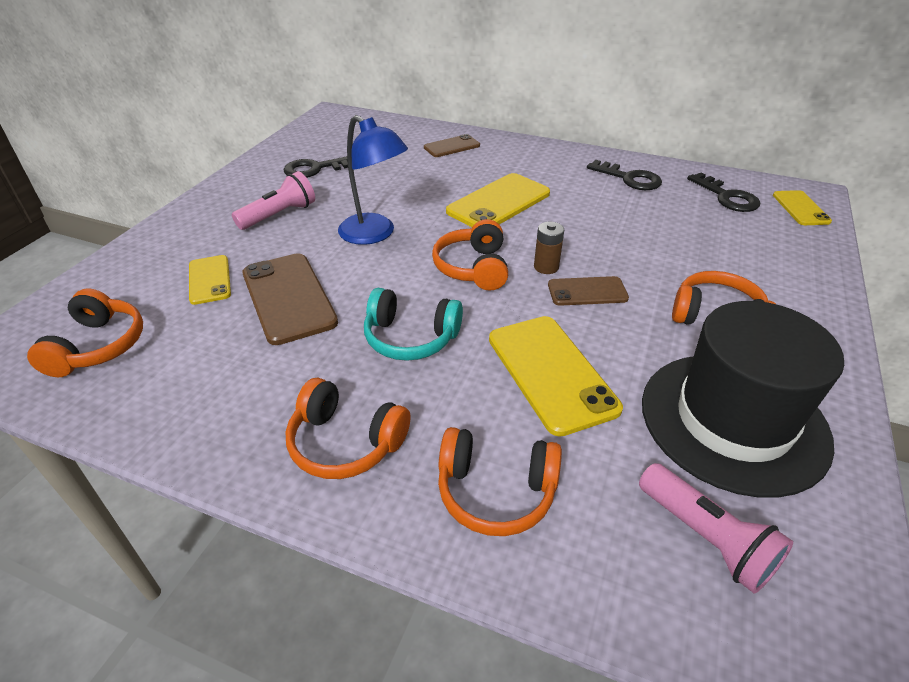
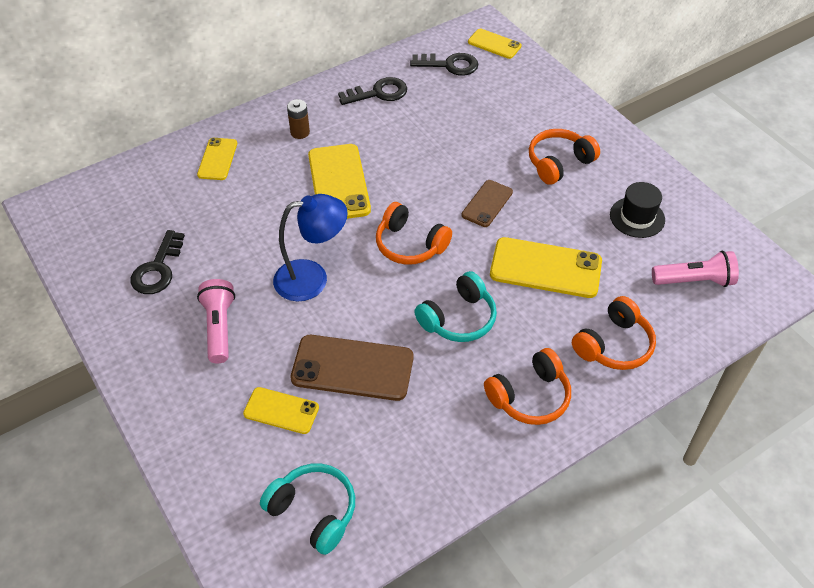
camera: 55 degrees left, 10 degrees up
(98, 346) = (313, 512): orange headphones -> turquoise headphones
(452, 146) = (217, 159): brown phone -> yellow phone
(546, 267) = (443, 207): brown battery -> brown battery (300, 132)
(733, 420) = (637, 217): black hat -> black hat, size x0.48

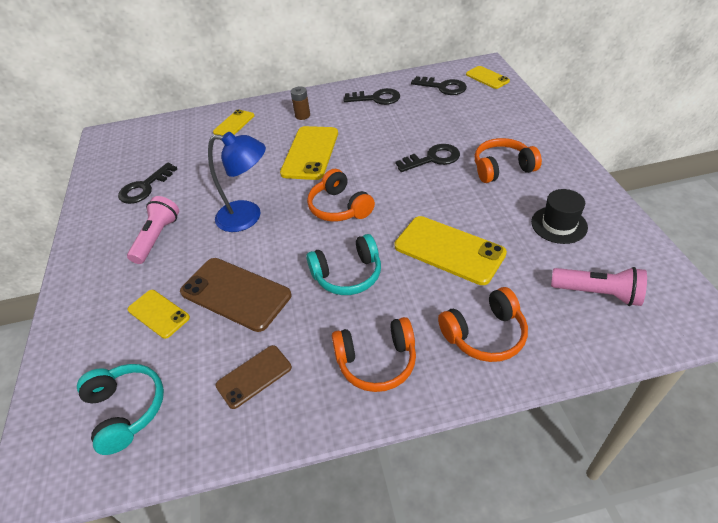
camera: 25 degrees right, 5 degrees down
(481, 164) = (432, 159): none -> black key
(487, 203) = (422, 188): brown phone -> brown phone (254, 376)

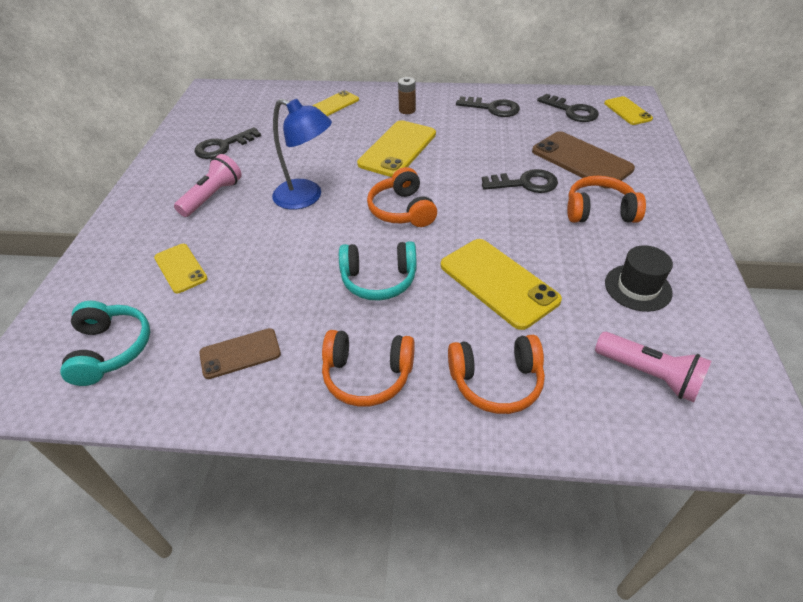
camera: 15 degrees right, 0 degrees up
(235, 294) = (260, 269): brown phone -> brown phone (581, 160)

